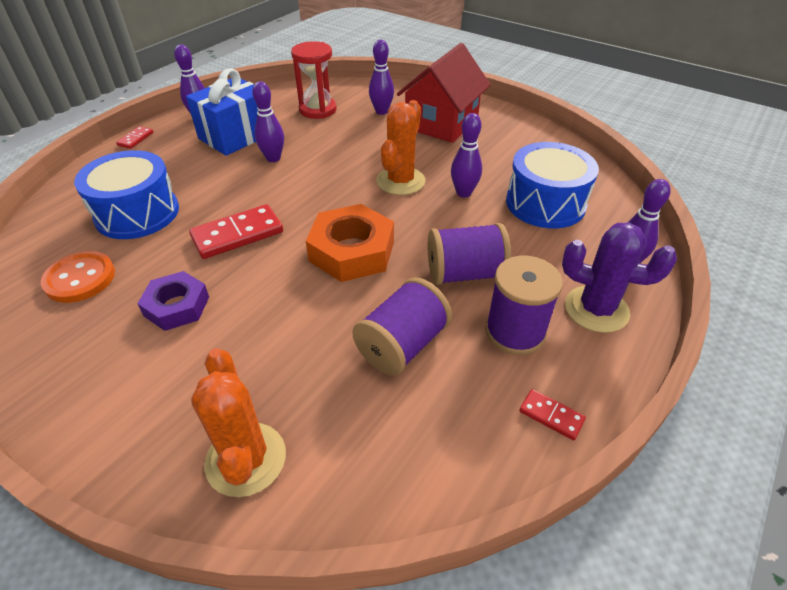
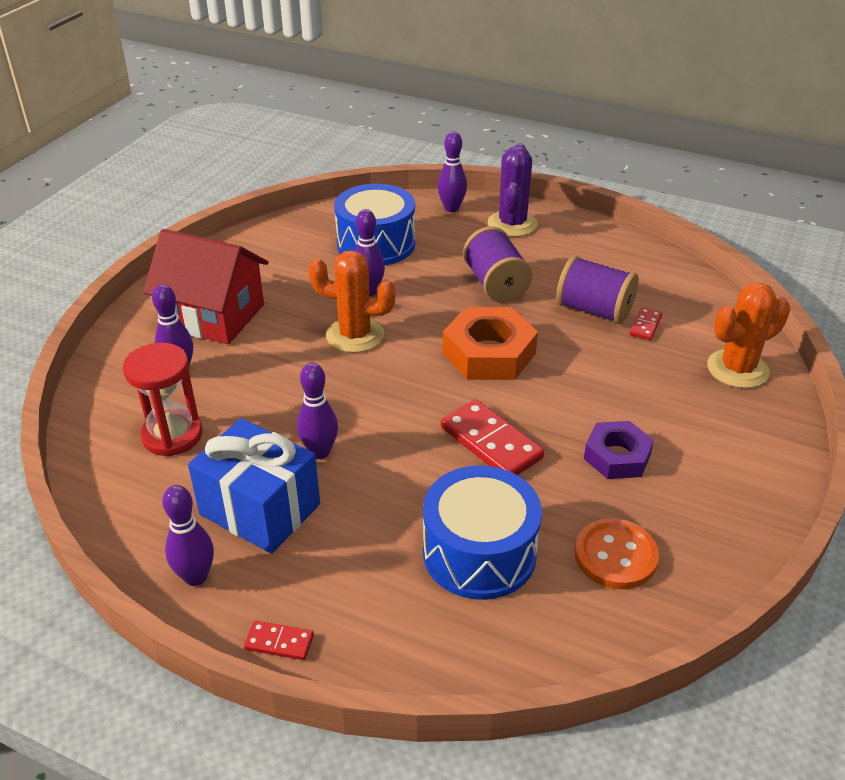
camera: 100 degrees left, 5 degrees down
(515, 332) = (553, 259): purple spool -> none
(551, 415) = (622, 244): red domino -> red domino (645, 326)

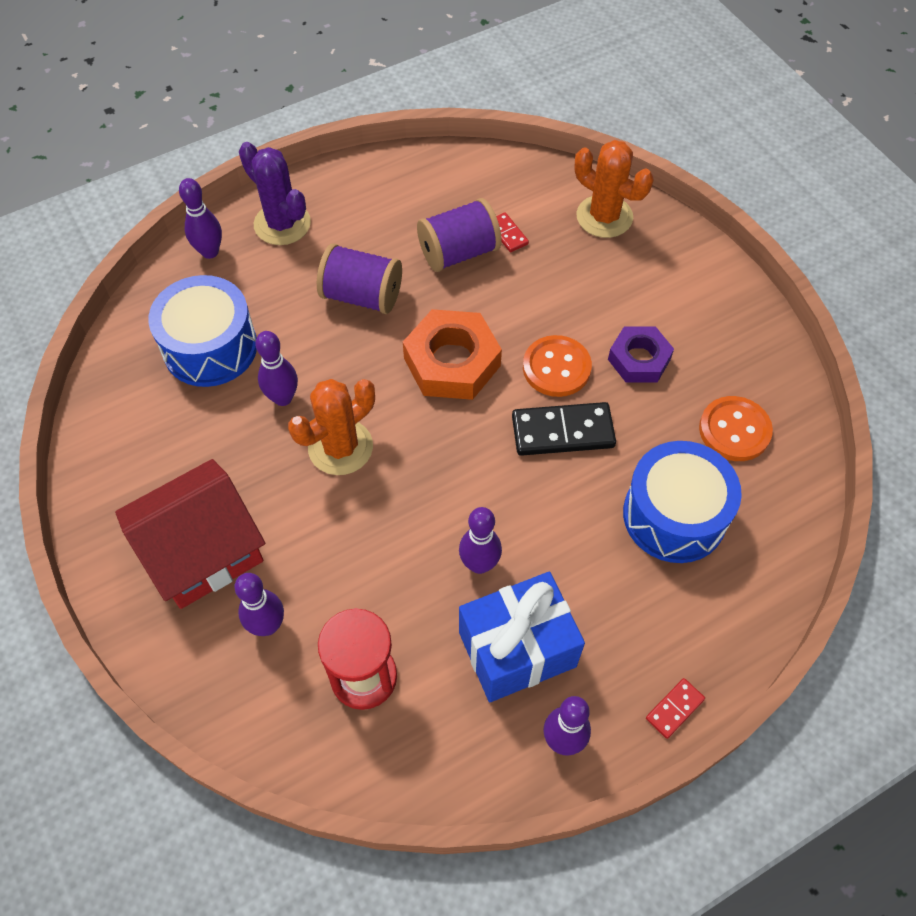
camera: 55 degrees left, 20 degrees up
(491, 443) = (562, 432): red domino -> black domino
(549, 411) = (556, 368): none -> orange button
(737, 369) = (604, 217): orange cactus -> orange cactus turned 60 degrees counterclockwise

